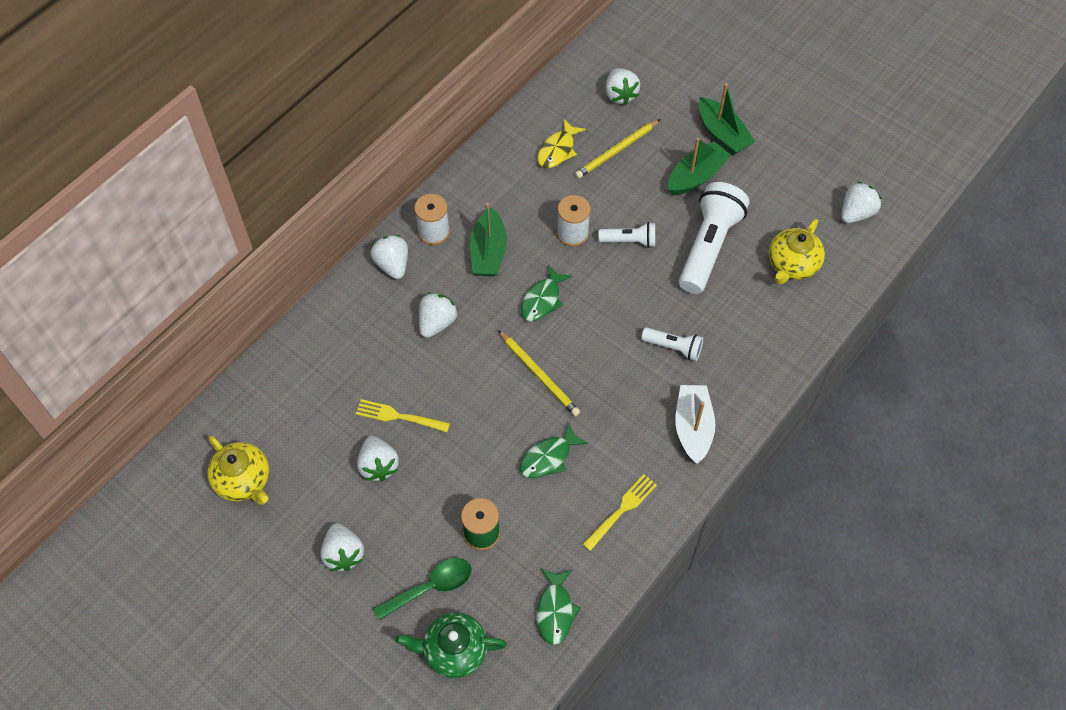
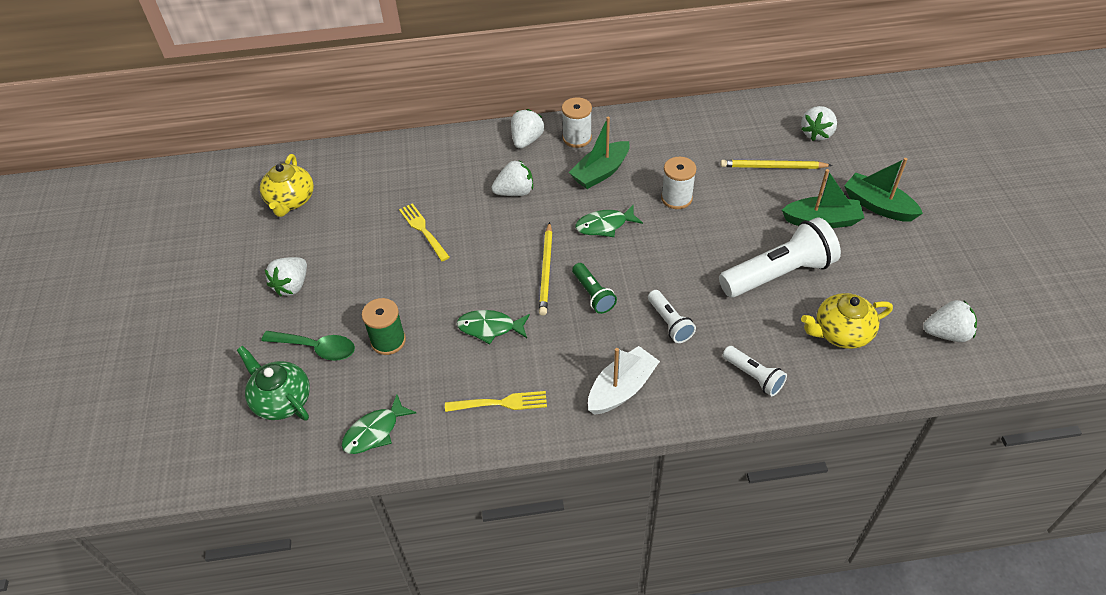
camera: 45 degrees right, 10 degrees down
(378, 465) = (375, 250): white strawberry -> none
(558, 150) = (725, 141): yellow fish -> none
(595, 368) = (593, 294): none -> green flashlight
(629, 241) = (716, 230): white flashlight -> white flashlight (753, 376)
(722, 134) = (878, 205): green boat -> green boat turned 120 degrees clockwise

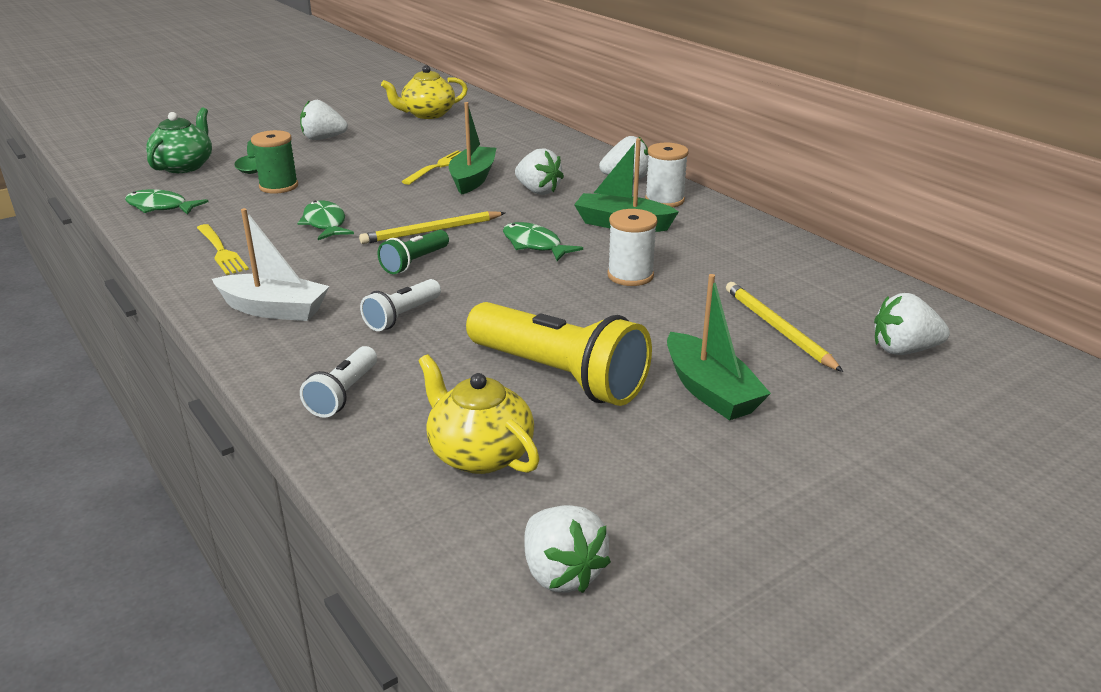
camera: 60 degrees right, 20 degrees down
(778, 274) = (559, 376): white flashlight -> yellow flashlight
(878, 205) = (808, 438): green boat -> green boat (473, 179)

